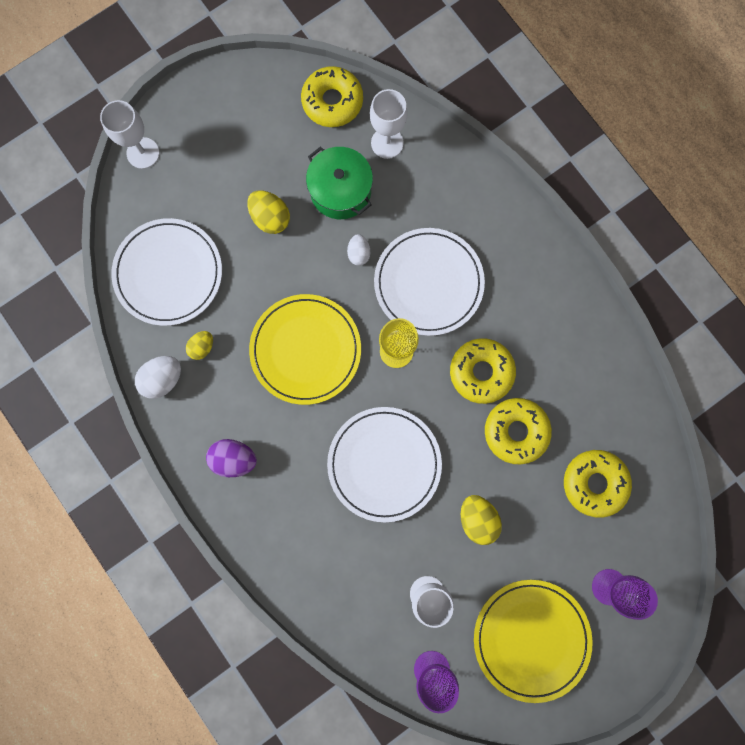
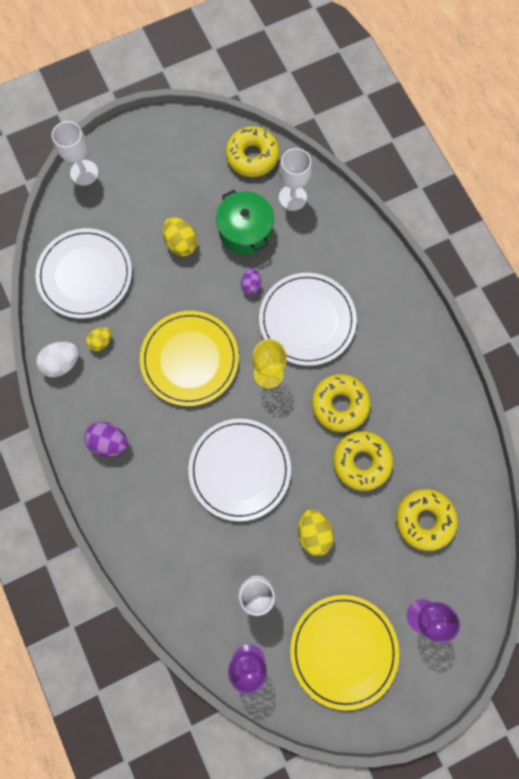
camera: 10 degrees right, 5 degrees down
(359, 253) = (251, 285): white egg -> purple egg

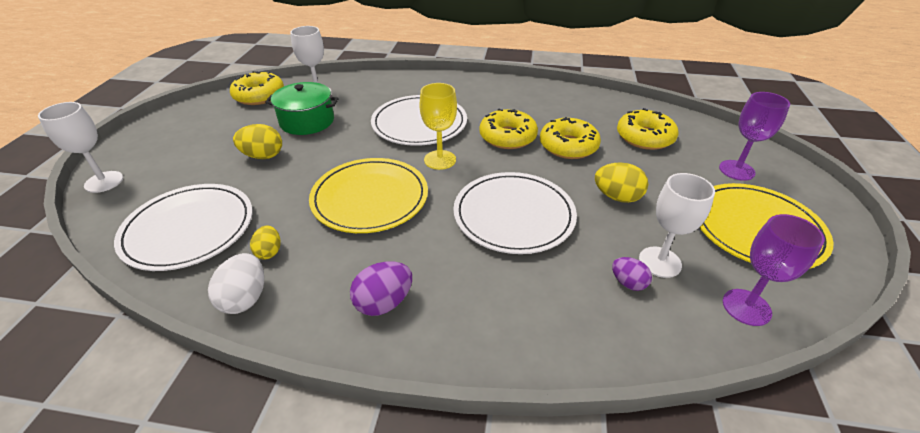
camera: 55 degrees left, 35 degrees down
(251, 285) = (354, 137): purple egg -> purple egg (628, 283)

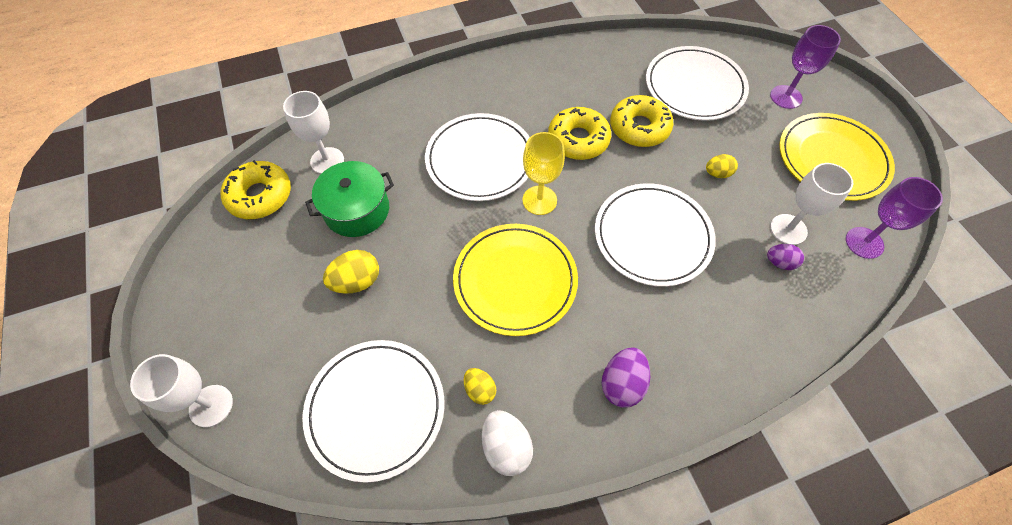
camera: 30 degrees left, 20 degrees up
(617, 197) = (717, 173): yellow egg -> yellow egg, size x0.64
(644, 137) = (694, 86): yellow donut -> white plate

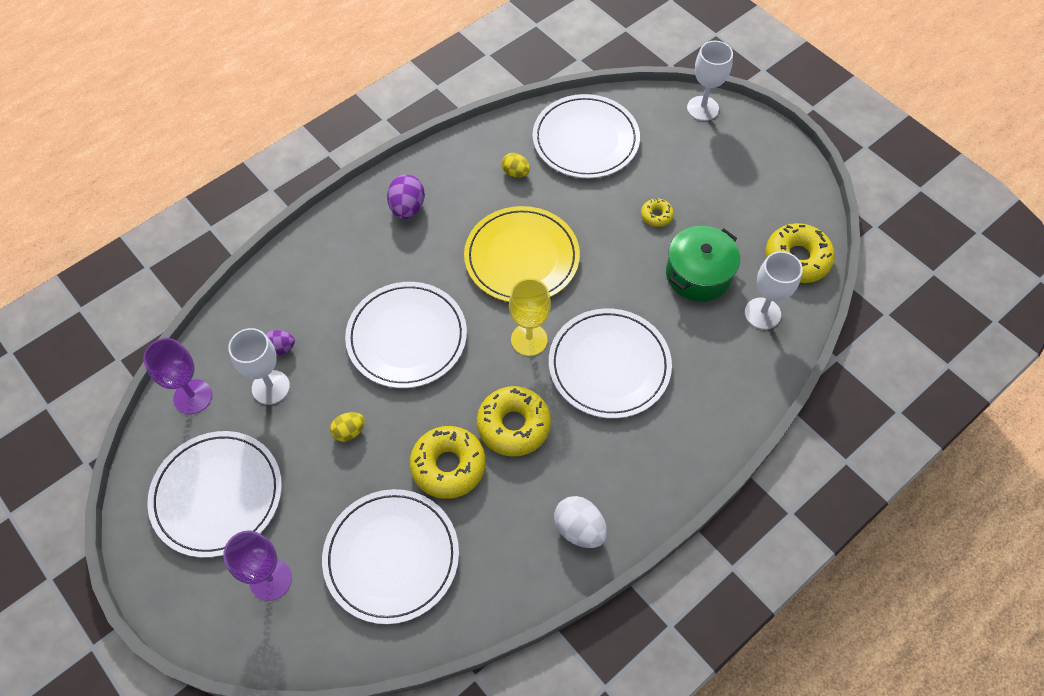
camera: 160 degrees right, 0 degrees up
(356, 281) = (656, 216): yellow egg -> yellow donut
(506, 447) = (481, 146): white egg -> white egg (579, 529)
(832, 159) = (217, 495): yellow plate -> white plate

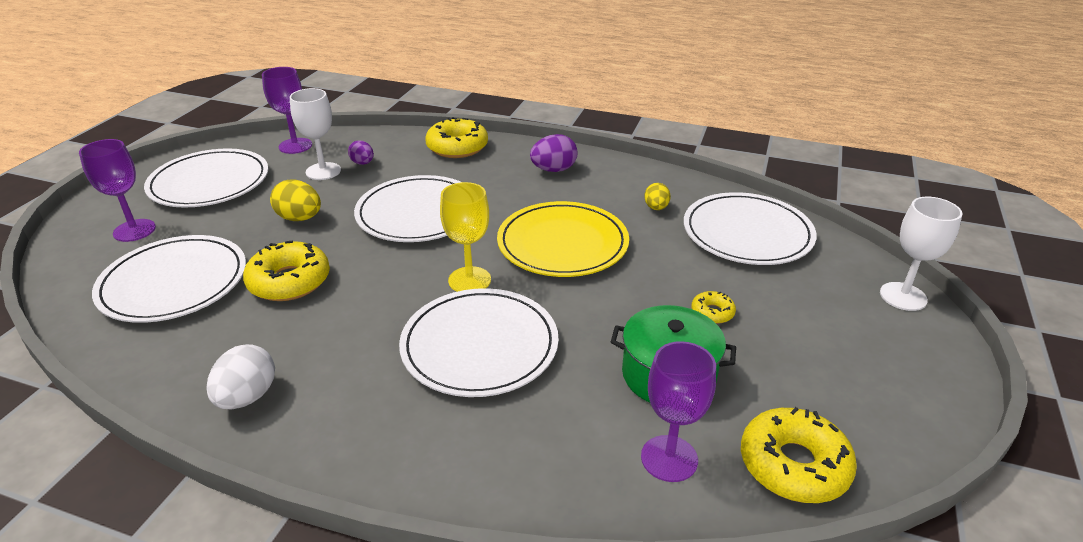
camera: 60 degrees right, 25 degrees down
(349, 431) = (300, 218): yellow egg -> yellow egg, size x1.56
(513, 425) = (359, 305): yellow donut -> yellow donut (457, 147)
(762, 313) = (669, 458): white goblet -> purple goblet

